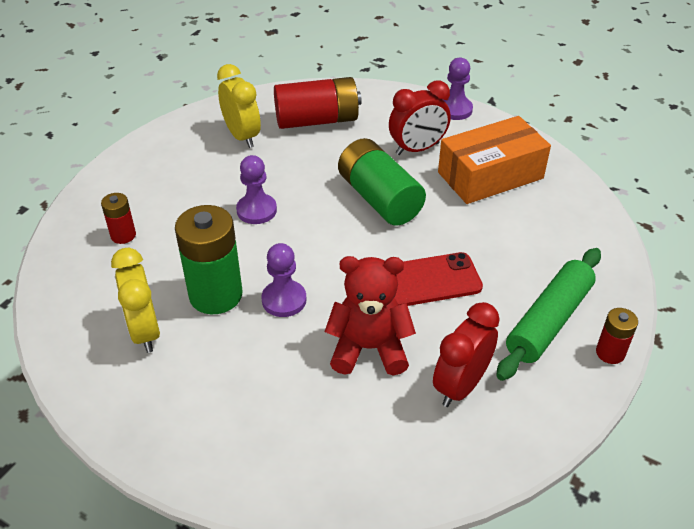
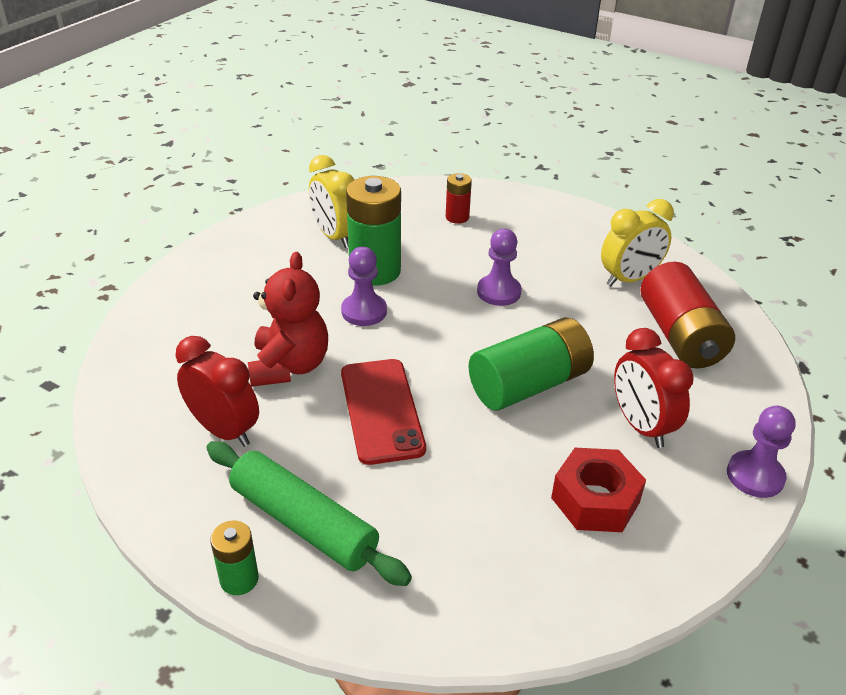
camera: 90 degrees right, 5 degrees down
(145, 331) = (335, 237): yellow clock -> yellow clock turned 105 degrees counterclockwise
(490, 175) = (595, 500): orange box -> red nut
(610, 353) = (239, 579): red battery -> green battery

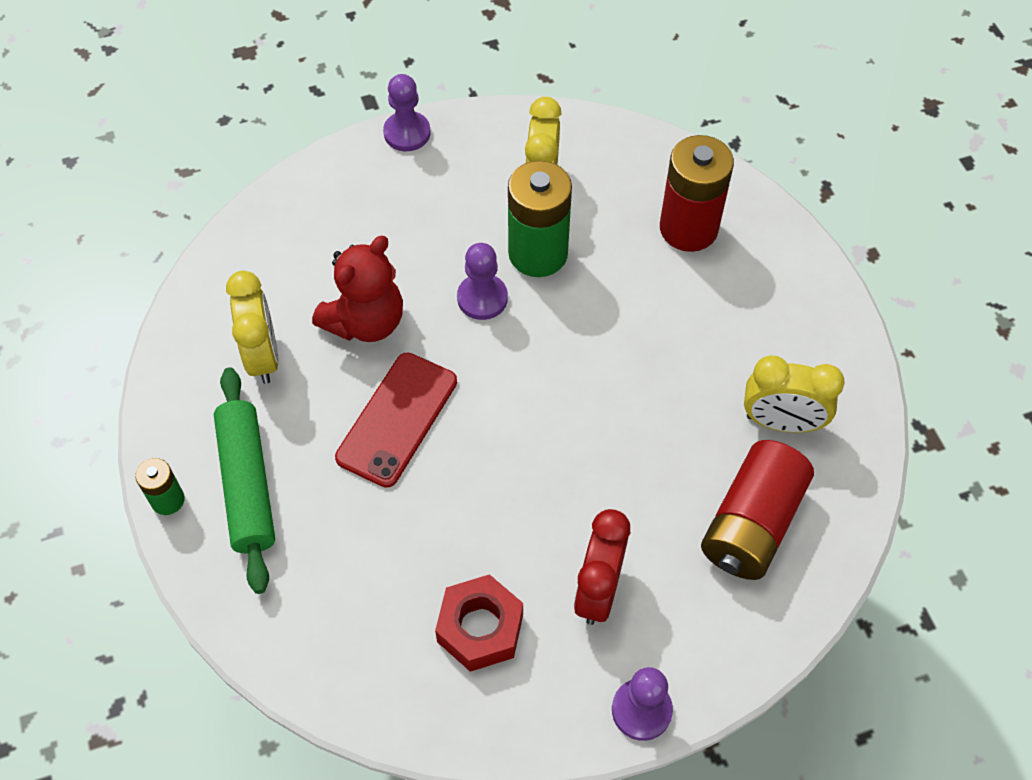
camera: 40 degrees right, 20 degrees up
(224, 430) = (263, 356): red clock -> yellow clock
(457, 217) = (688, 228): red battery -> red battery, size x1.98
(499, 292) = (629, 354): purple pawn -> purple pawn (407, 133)
(529, 384) = (546, 478): green battery -> none

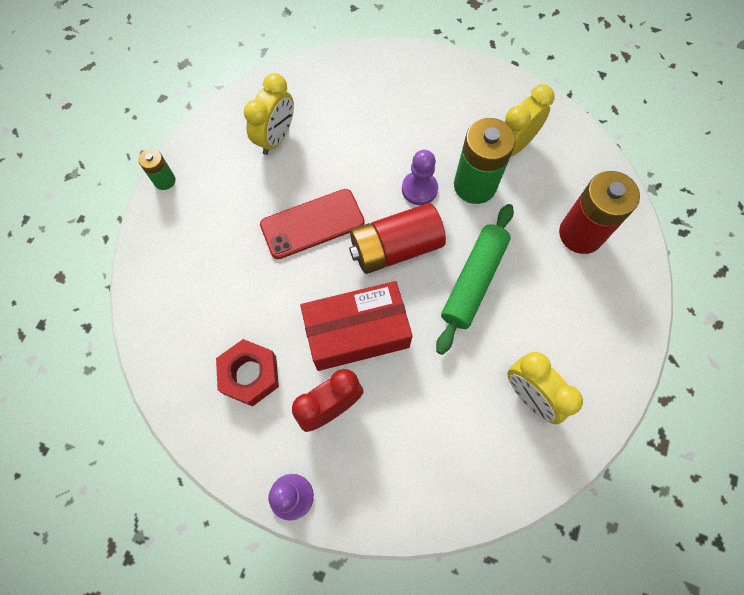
camera: 40 degrees right, 10 degrees up
(247, 484) = (208, 201): green rolling pin -> green rolling pin (473, 281)
(365, 321) = (345, 157): red teddy bear -> none
(407, 133) = (463, 64): purple pawn -> none
(554, 495) = (357, 332): none -> red box
(751, 524) = (454, 442): red battery -> red battery (395, 248)

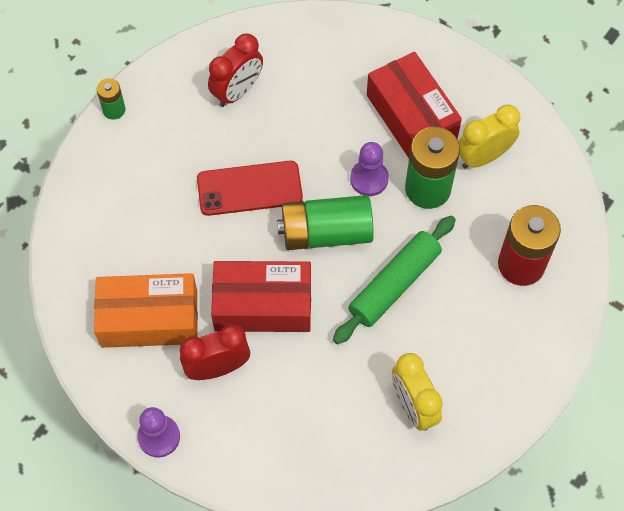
camera: 15 degrees right, 5 degrees down
(250, 375) = (149, 319): red nut -> orange box
(276, 138) = (237, 91): yellow clock -> red clock
(395, 248) = (326, 233): red battery -> green battery
(439, 125) = (411, 117): none -> red box

